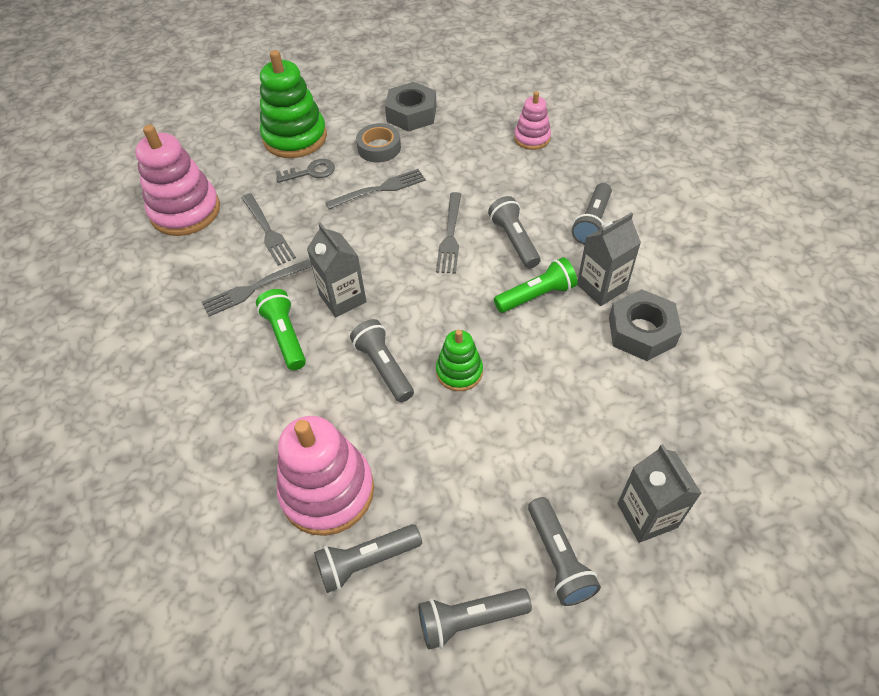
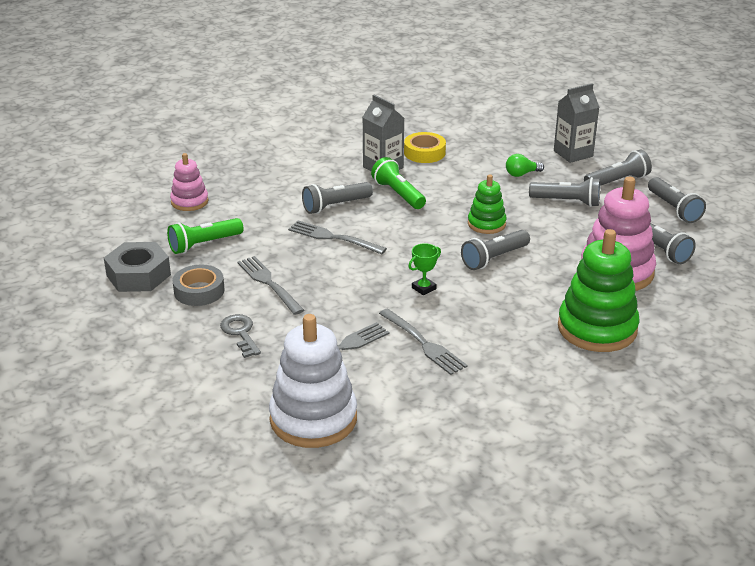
camera: 100 degrees left, 20 degrees down
(185, 211) = (313, 419): pink stacking toy -> white stacking toy
(285, 336) = (477, 314): green flashlight -> green flashlight (204, 244)
(295, 137) = (175, 355): green stacking toy -> green stacking toy (597, 328)
(343, 298) = (424, 288): grey carton -> green trophy
(450, 236) = (333, 238): grey fork -> grey fork turned 150 degrees counterclockwise
(583, 433) = (521, 174): none -> green light bulb
(592, 223) = (309, 171): grey flashlight -> grey flashlight (567, 202)
(641, 331) = (424, 153): grey nut -> yellow tape

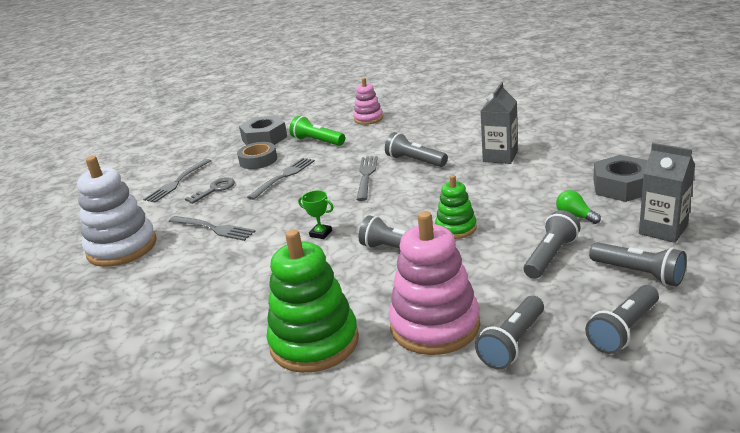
camera: 70 degrees right, 5 degrees down
(398, 194) = (462, 176): green flashlight -> none
(423, 343) = (238, 259): grey fork -> grey fork (177, 182)
(424, 153) = (550, 163): yellow tape -> none
(497, 143) = (622, 186): none -> grey nut
(567, 202) = (550, 256): grey flashlight -> grey flashlight turned 135 degrees counterclockwise

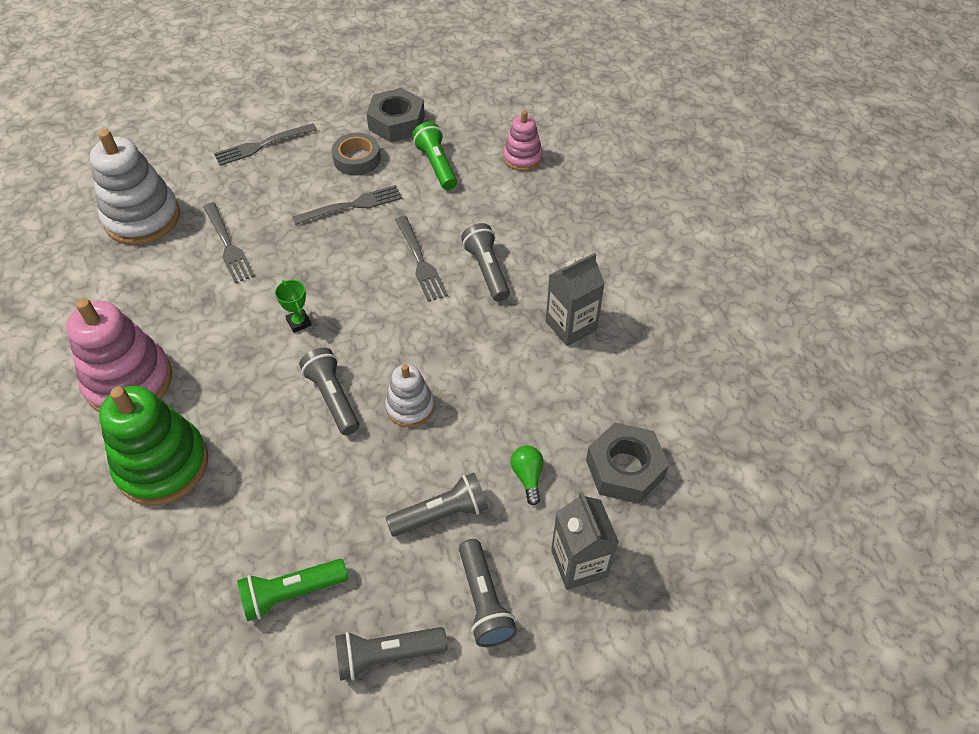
camera: 30 degrees right, 25 degrees up
(215, 189) = (280, 182): grey key -> none
(366, 176) = (420, 261): grey fork -> grey fork turned 120 degrees clockwise
(435, 325) = (260, 521): pink stacking toy -> pink stacking toy (129, 381)
(456, 228) = (410, 407): green stacking toy -> white stacking toy
(513, 343) = (291, 593): grey flashlight -> green flashlight

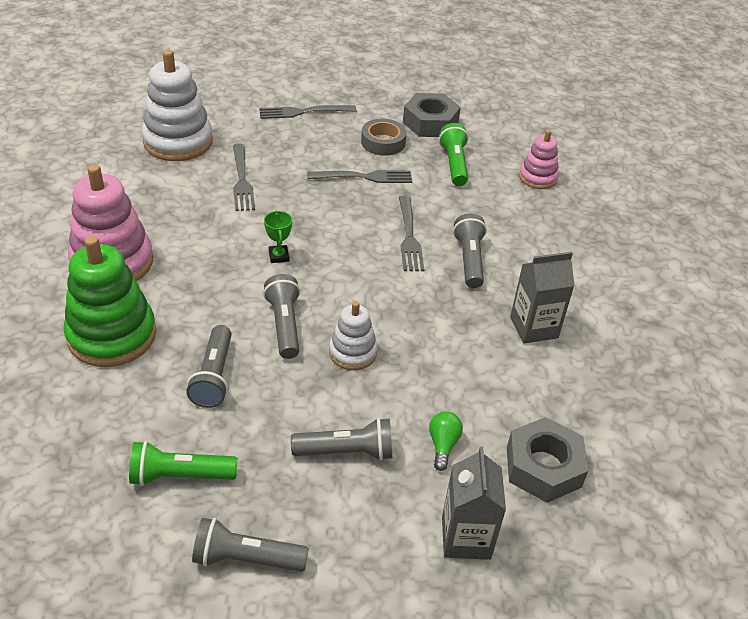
camera: 15 degrees right, 10 degrees down
(484, 601) = (358, 541): grey flashlight -> grey flashlight (214, 376)

